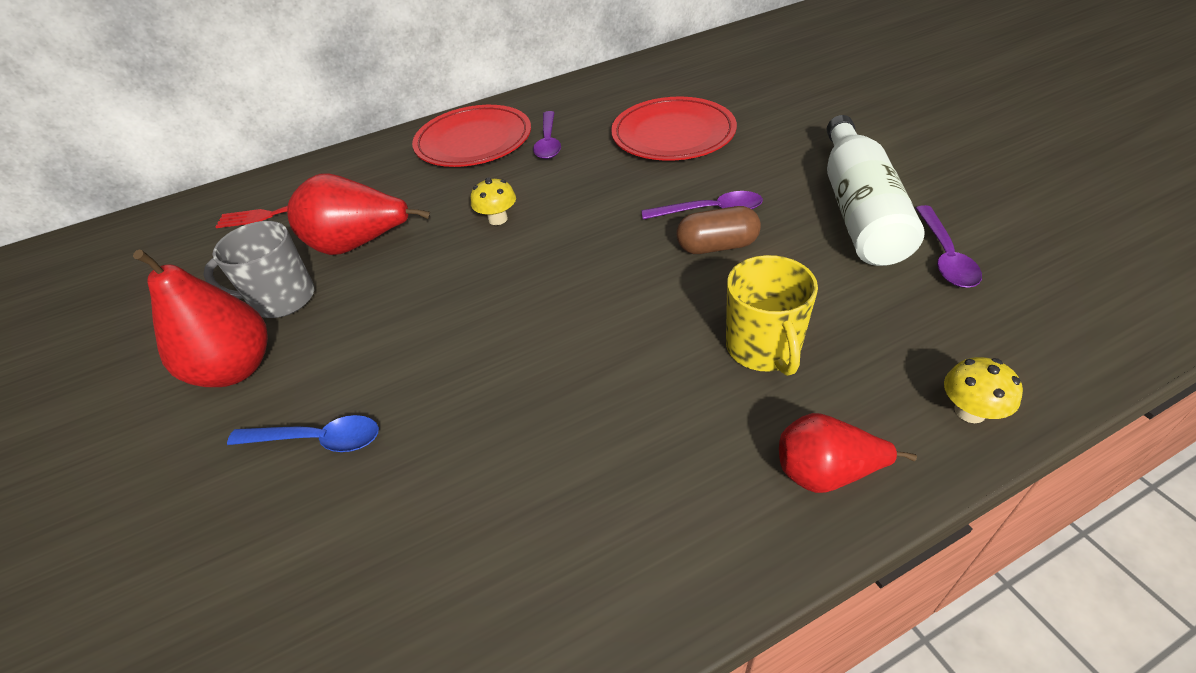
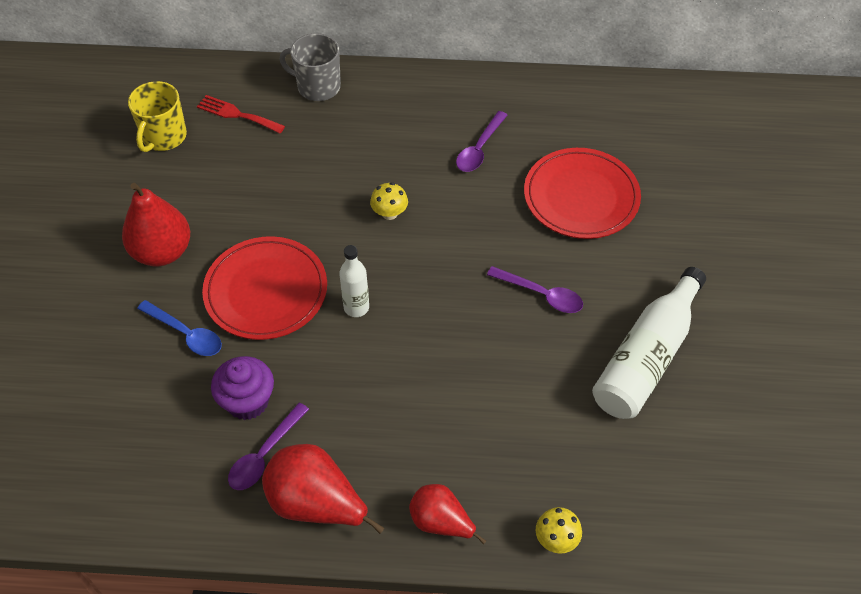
camera: 25 degrees right, 10 degrees up
(282, 299) = (212, 207): grey mug -> grey mug (317, 87)
(360, 244) = (284, 183): red pear -> red pear (316, 503)
(455, 473) = (247, 401): none -> purple cupcake
(474, 141) = (424, 114): red plate -> red plate (266, 291)
(525, 309) = (356, 307): none -> white bottle
(717, 246) = (518, 330): brown capsule -> none
(763, 348) = (478, 426): yellow mug -> yellow mug (163, 137)
(945, 256) = (662, 432): purple spoon -> purple spoon (264, 455)

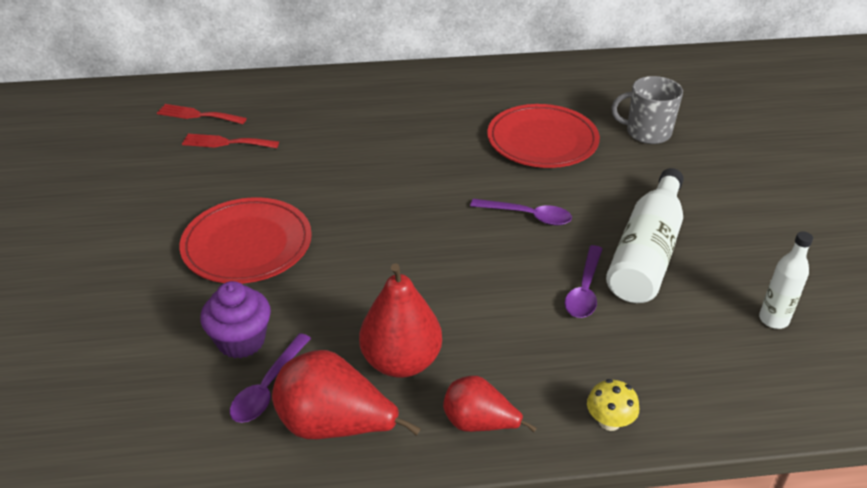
camera: 10 degrees left, 15 degrees down
(162, 252) = (132, 225): red pear -> red pear (401, 361)
(163, 137) = (125, 138): yellow mug -> none
(186, 334) = (166, 290): blue spoon -> none
(261, 156) = (226, 142): none -> red fork
(317, 87) = (273, 89): grey mug -> grey mug (647, 132)
(356, 307) = (344, 247): white bottle -> white bottle (773, 320)
(389, 213) = (362, 171): yellow mushroom -> none
(479, 149) = (437, 117): purple spoon -> purple spoon (584, 290)

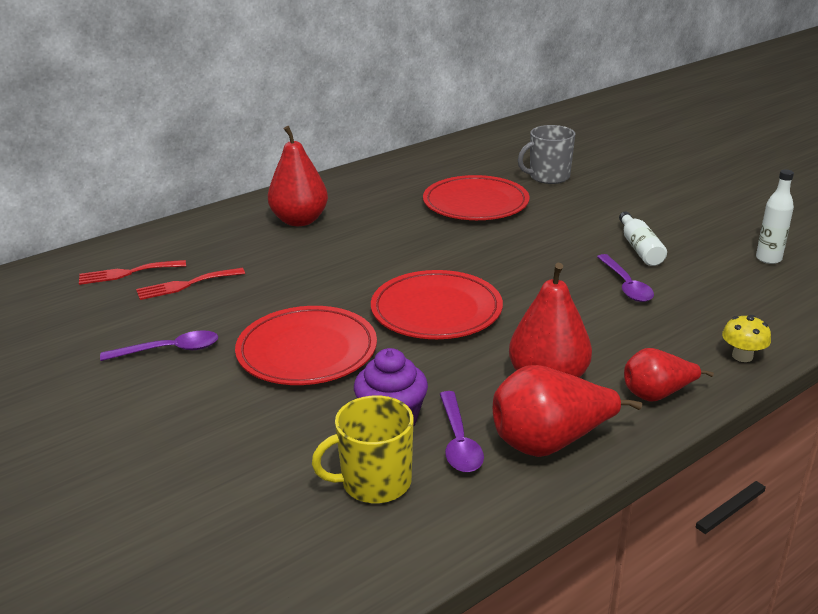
camera: 30 degrees left, 10 degrees down
(171, 393) = (374, 482): none -> yellow mug
(372, 107) = (299, 220): none -> red pear
(386, 247) = (436, 310): none -> red plate
(528, 216) = (526, 254): purple spoon -> purple spoon (170, 350)
(646, 252) = (639, 248): white bottle -> white bottle, size x0.55

